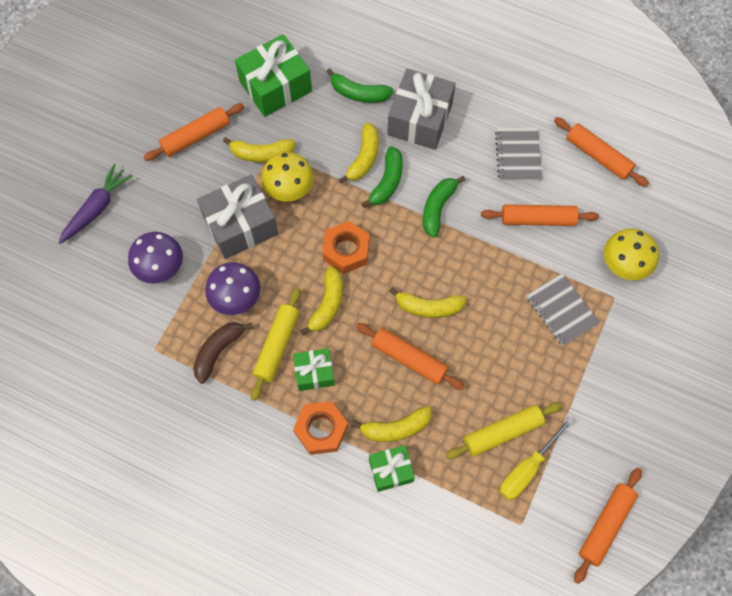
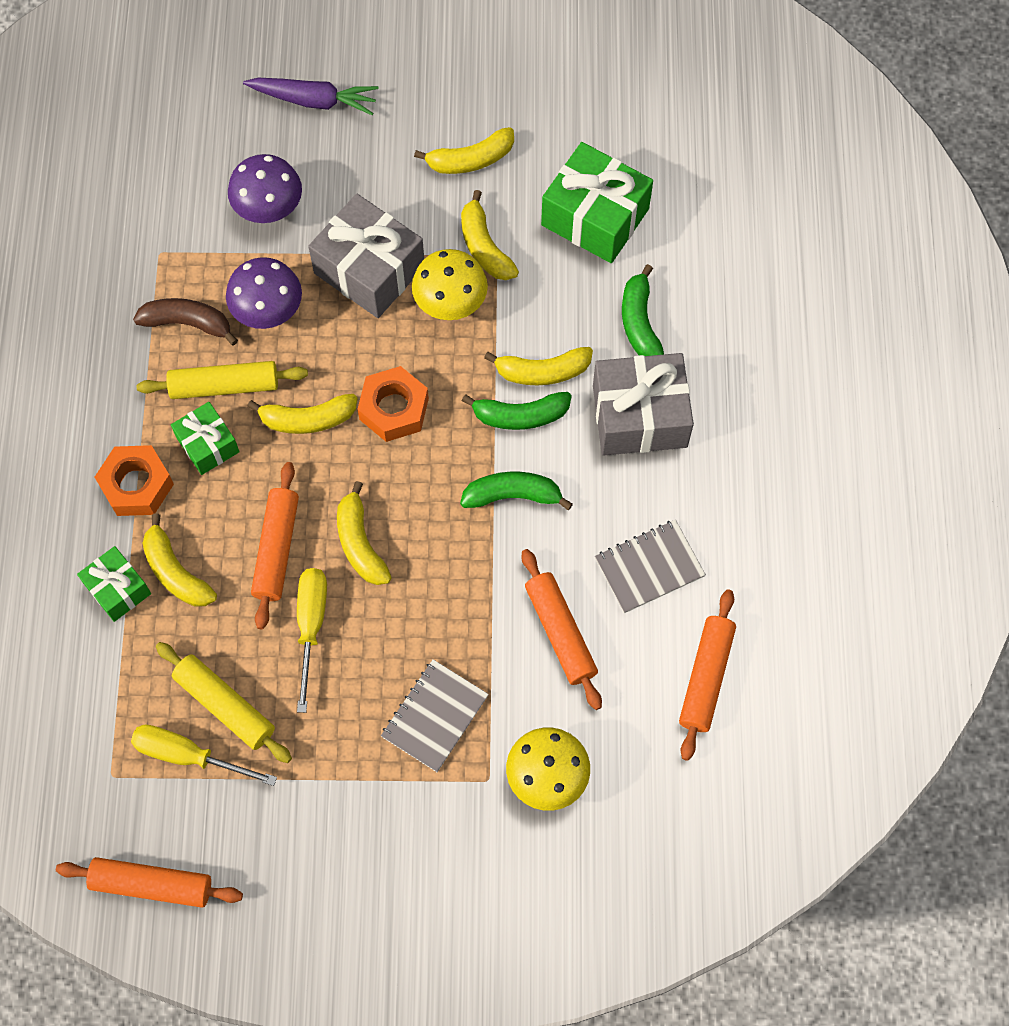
camera: 65 degrees right, 0 degrees up
(196, 136) = (470, 160): orange rolling pin -> yellow banana
(471, 359) = (311, 626): none -> yellow screwdriver

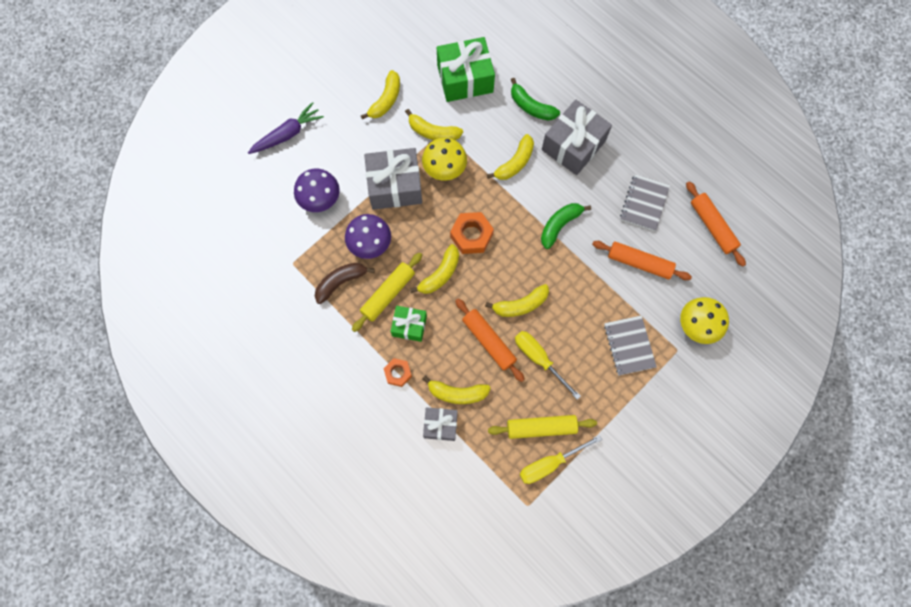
camera: 45 degrees left, 5 degrees up
(118, 589) = (440, 425): green gift -> grey gift
(136, 485) = (398, 373): orange nut -> orange nut, size x0.63
(152, 885) = (595, 532): orange rolling pin -> none
(360, 543) = (520, 305): yellow banana -> yellow banana turned 45 degrees counterclockwise
(520, 415) = (526, 189): green banana -> none

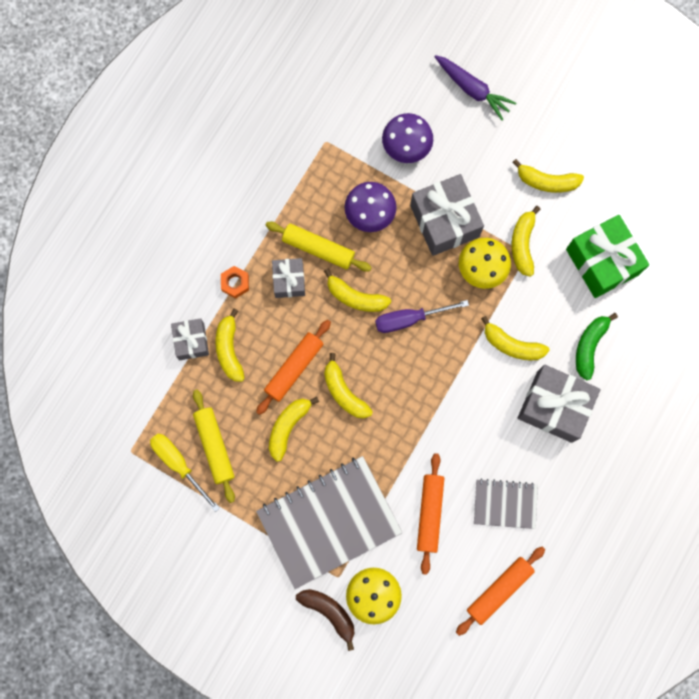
camera: 75 degrees right, 5 degrees up
(341, 282) = (318, 197): brown banana -> brown banana (329, 612)
(409, 326) = (289, 281): green gift -> grey gift
(471, 235) = (409, 319): orange nut -> purple screwdriver
(539, 359) = (288, 427): yellow screwdriver -> yellow banana
(559, 225) = (450, 413): green banana -> none
(629, 346) = (329, 522): grey notebook -> grey notebook, size x1.94

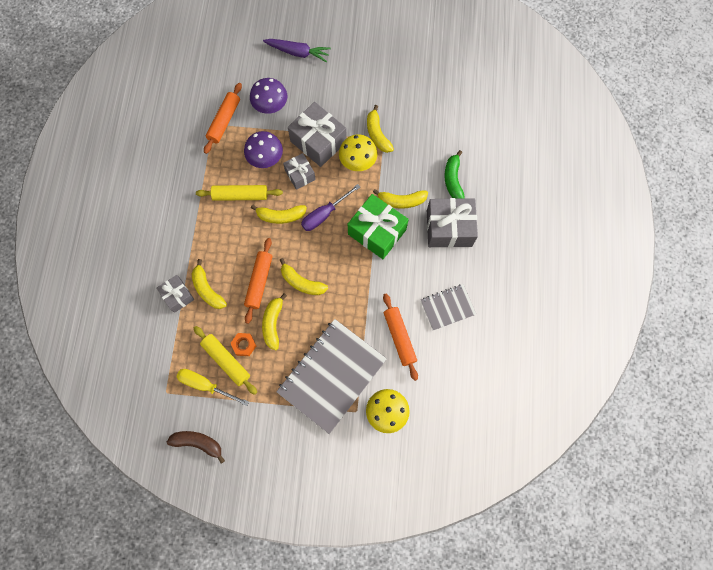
camera: 25 degrees left, 5 degrees down
(235, 283) = (192, 243): orange nut -> orange nut (244, 345)
(289, 281) = (229, 225): grey gift -> grey gift (300, 175)
(329, 612) = (361, 439): brown banana -> brown banana (198, 443)
(499, 590) = (472, 367): orange rolling pin -> orange rolling pin (224, 121)
(546, 181) = (374, 89): yellow banana -> none
(602, 262) = (434, 123): green gift -> green gift (377, 232)

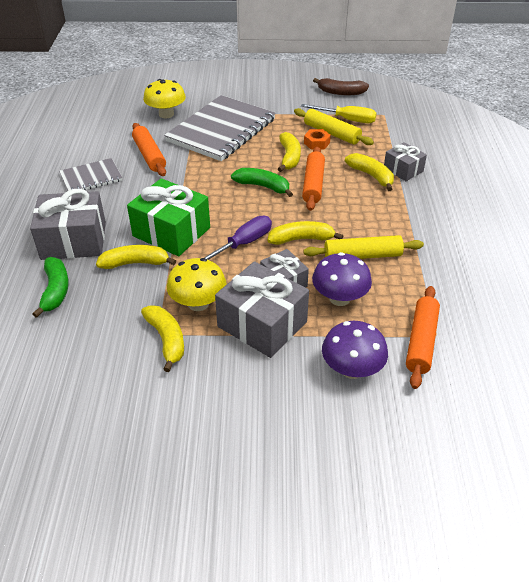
camera: 175 degrees right, 30 degrees down
(298, 52) = (323, 467): purple carrot -> none
(301, 282) = (263, 186): yellow banana -> green banana

